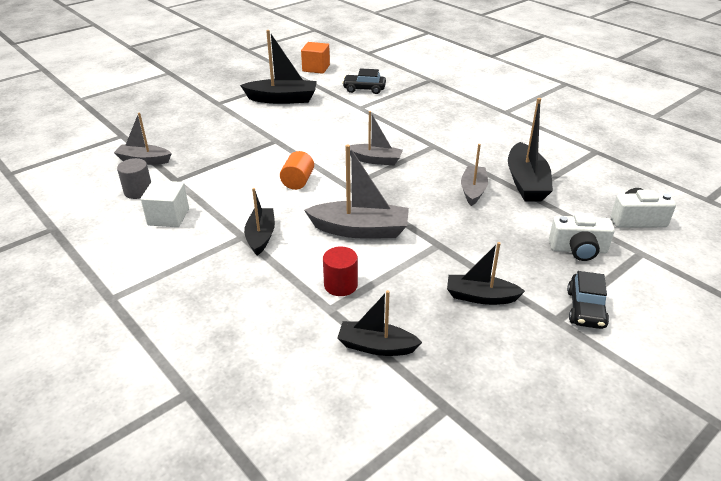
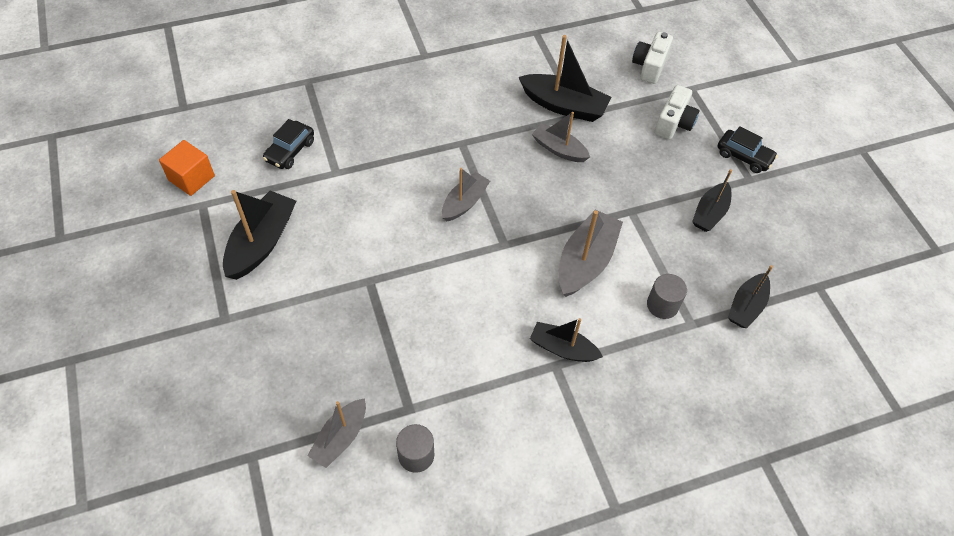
camera: 70 degrees left, 20 degrees up
(168, 217) = (488, 430): white cube -> none
(298, 181) = (474, 286): orange cylinder -> none
(340, 285) = (662, 305): red cylinder -> grey cylinder

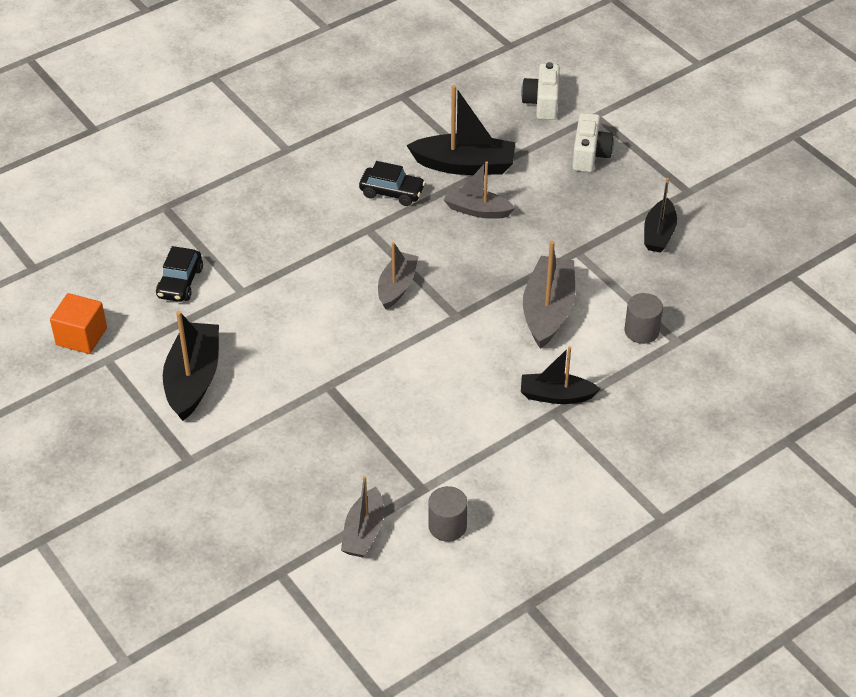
camera: 15 degrees left, 10 degrees down
(744, 156) = (675, 171): black car -> black car (392, 192)
(746, 306) = (725, 311): black boat -> none

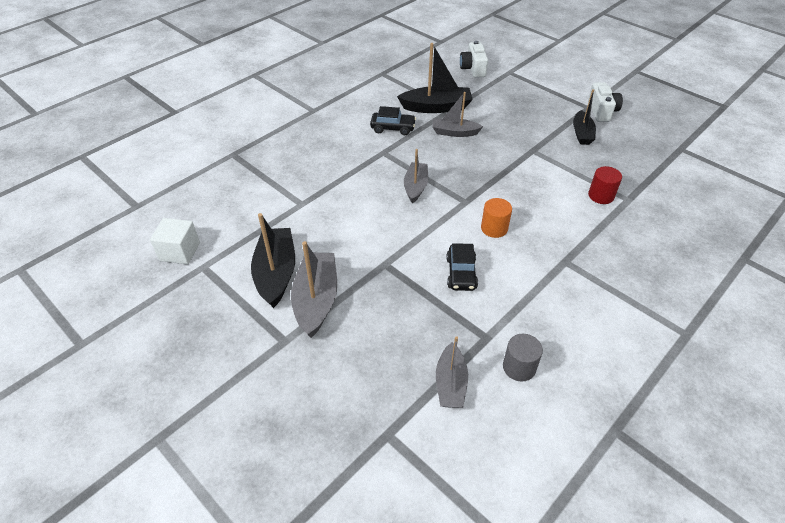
camera: 10 degrees left, 0 degrees up
(81, 336) = (180, 251): orange cube -> white cube
(180, 283) = (253, 203): black car -> black car (461, 273)
(480, 357) = (494, 228): none -> orange cylinder
(548, 310) = (529, 190): grey boat -> grey boat (316, 300)
(556, 395) = (561, 248): black boat -> none
(590, 155) = (515, 93): white camera -> white camera (602, 111)
(641, 331) = (601, 196): grey cylinder -> red cylinder

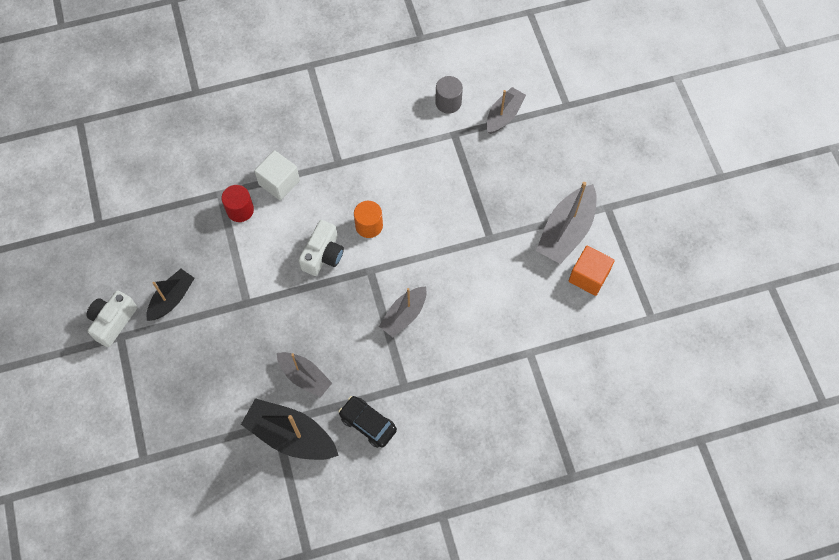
camera: 150 degrees left, 20 degrees up
(180, 251) = (668, 348): white cube -> white cube (279, 182)
(276, 273) = (588, 276): black boat -> orange cube
(461, 273) = (432, 195): black car -> none
(473, 69) = (182, 495): white camera -> white camera (323, 255)

